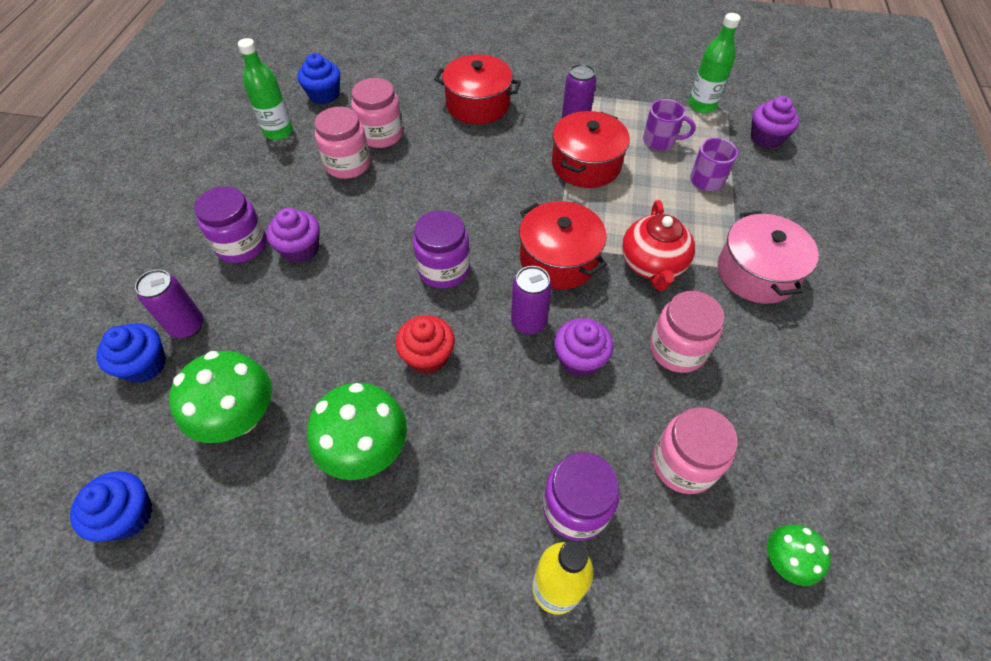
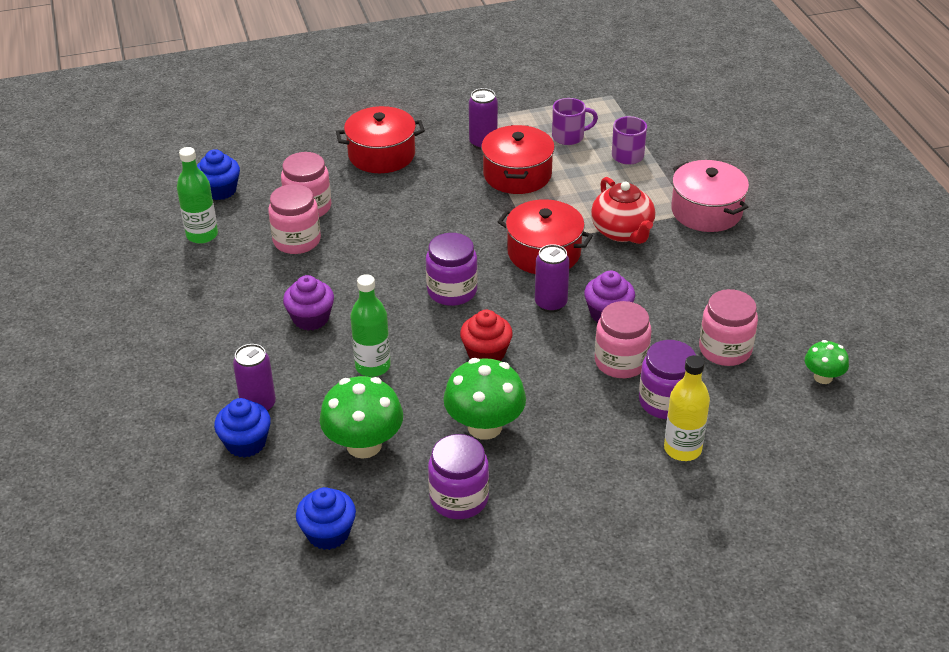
camera: 25 degrees left, 15 degrees down
(242, 245) = (252, 333): purple jar -> purple jar (459, 499)
(677, 349) = (677, 282): pink jar -> pink jar (621, 362)
(702, 106) = (587, 97): green bottle -> green bottle (372, 366)
(766, 138) = (657, 108): purple cupcake -> none

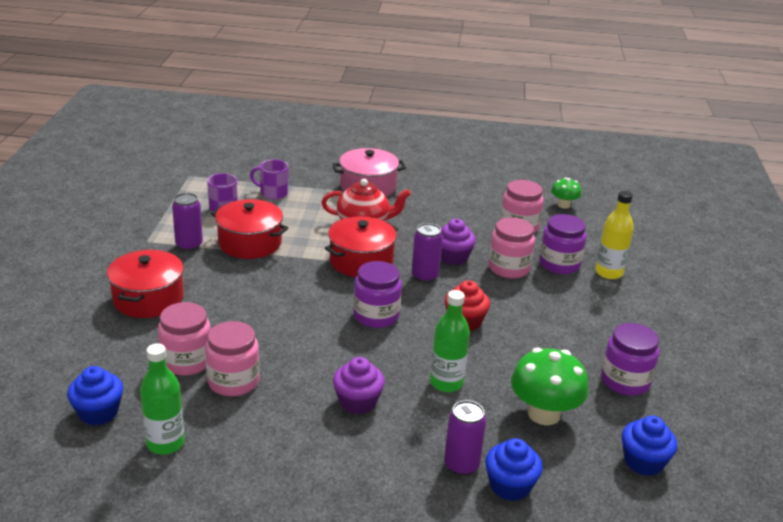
camera: 70 degrees left, 10 degrees down
(484, 426) = (549, 346): green mushroom -> none

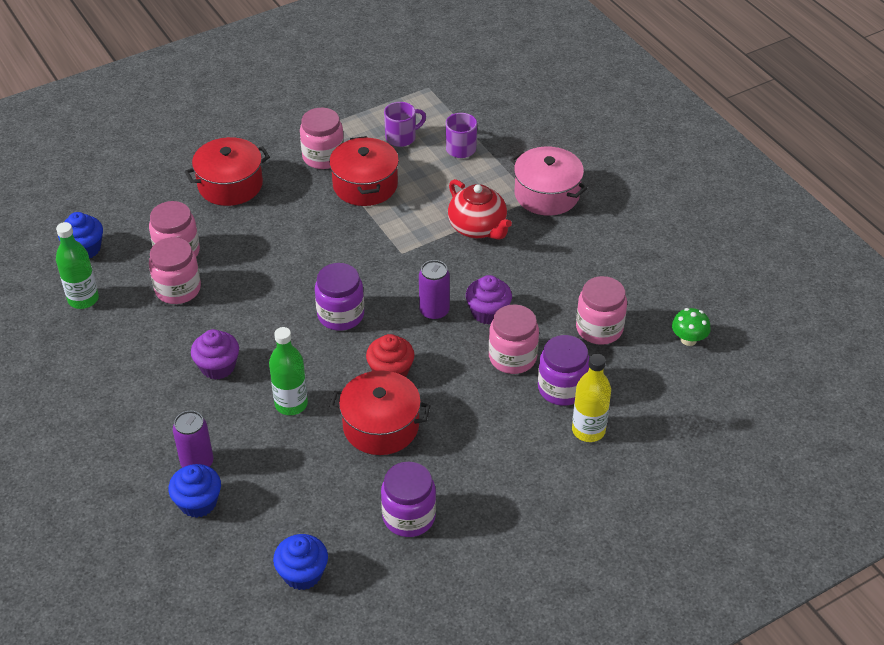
camera: 55 degrees right, 15 degrees up
(189, 245) = (323, 157): purple can -> pink jar
(361, 261) = (413, 261): red pot -> red pot (381, 426)
(544, 414) = (307, 483): green mushroom -> none

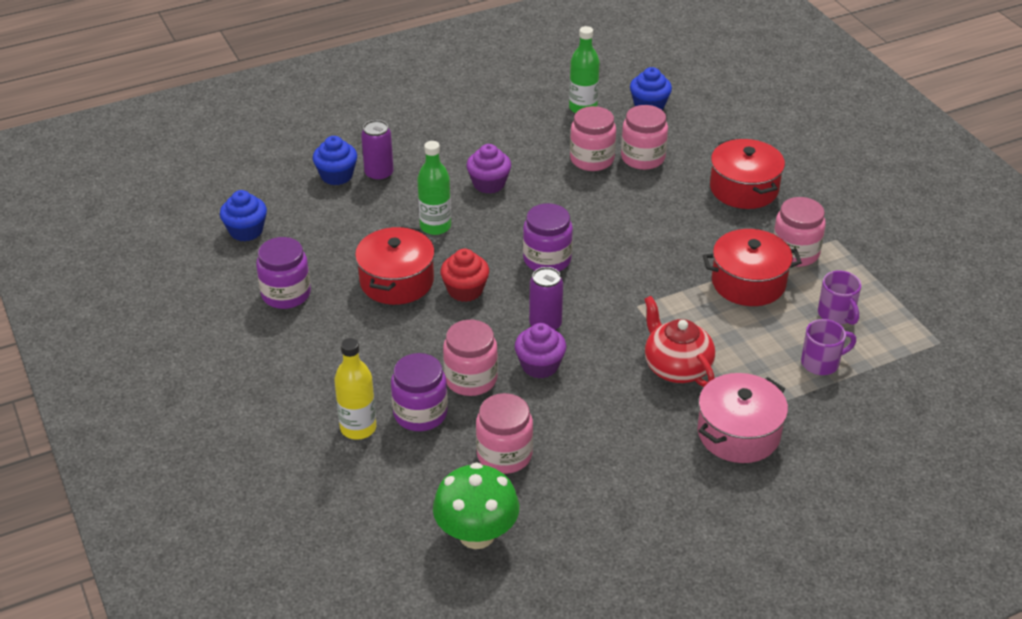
camera: 95 degrees right, 5 degrees down
(478, 228) = (676, 368): red teapot -> red teapot turned 90 degrees clockwise
(688, 339) = (476, 534): green mushroom -> green mushroom, size x1.81

